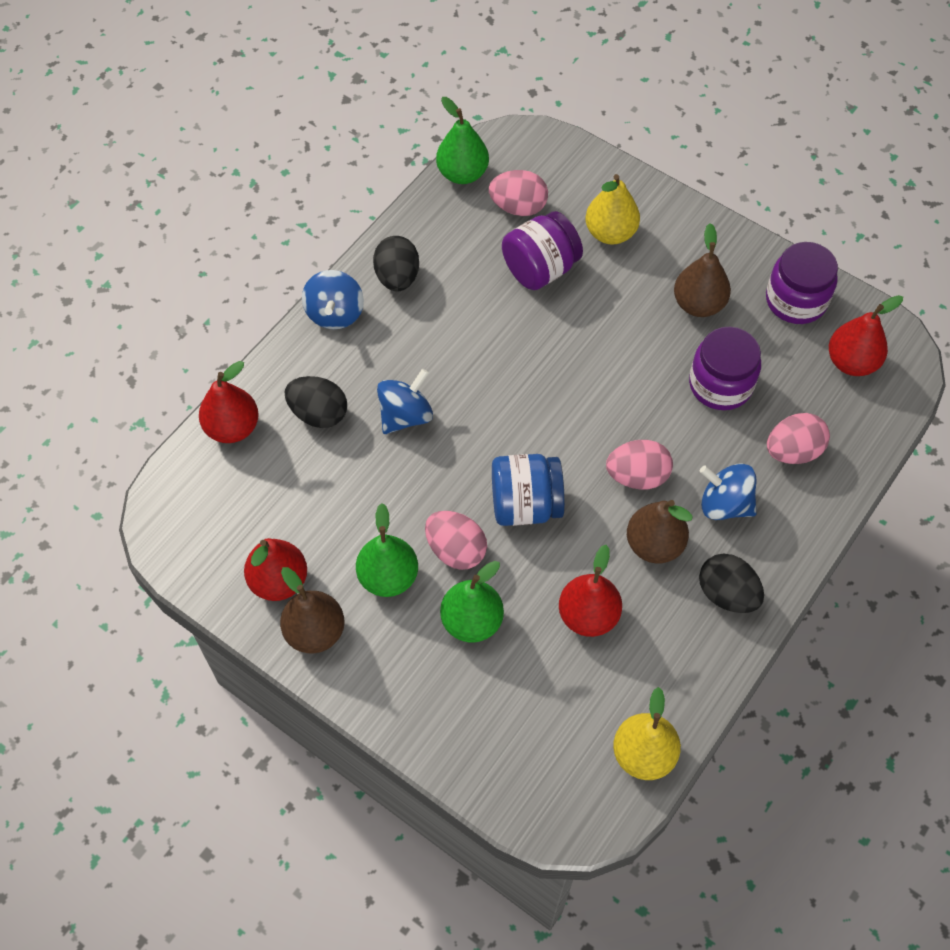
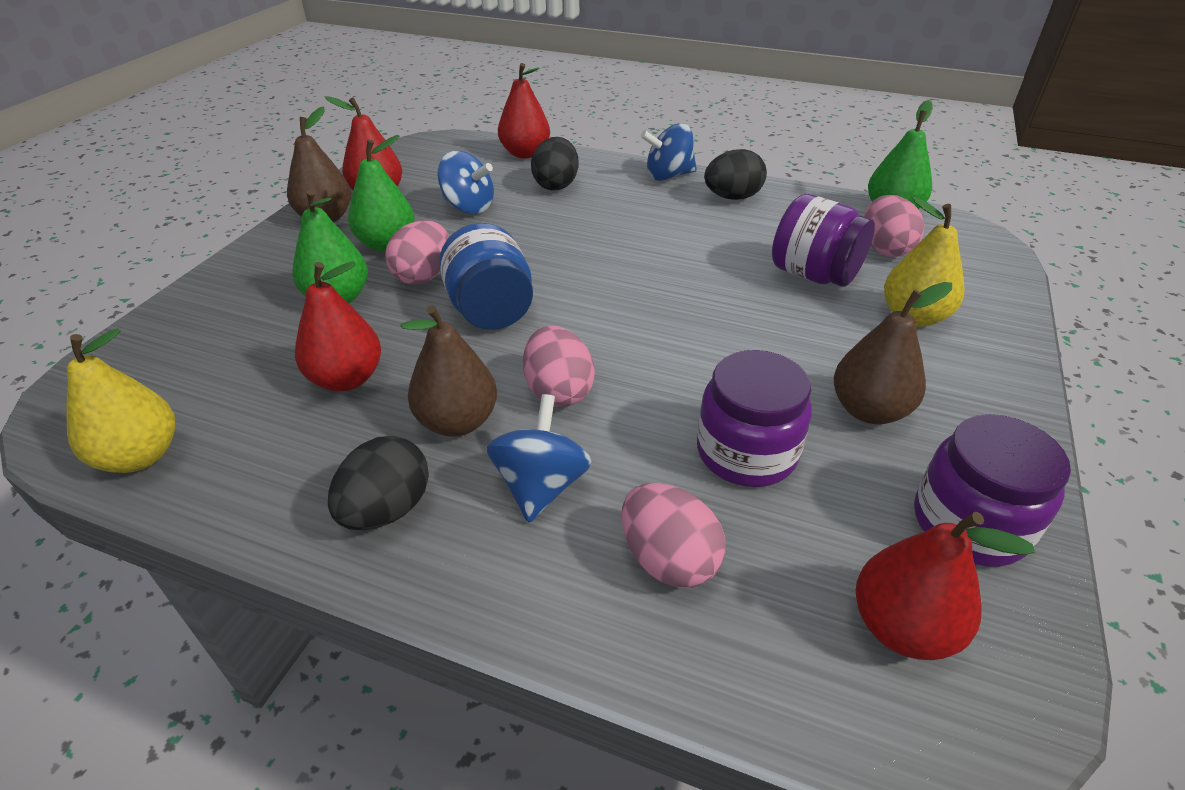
camera: 75 degrees right, 20 degrees down
(405, 415) = (574, 225): blue spinning top -> blue spinning top (468, 207)

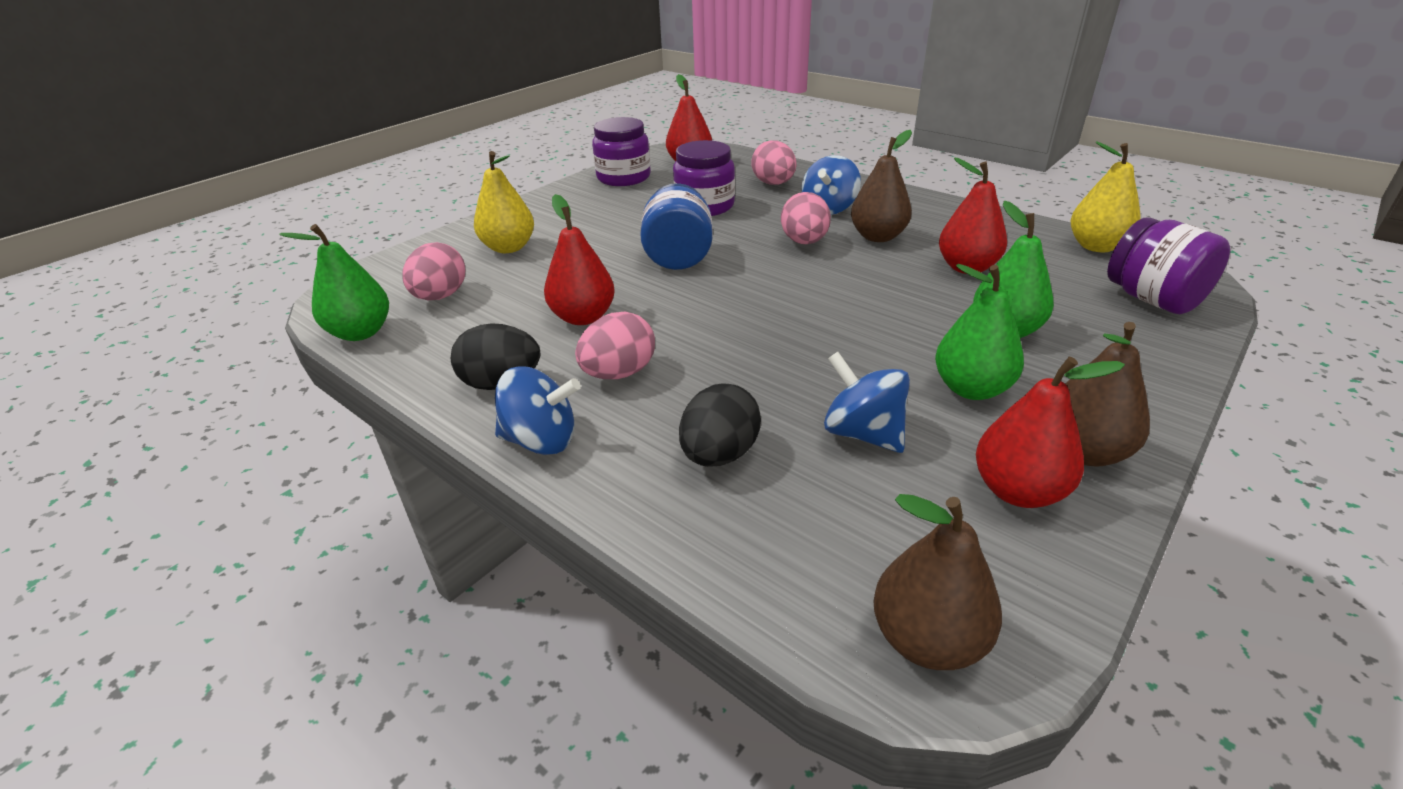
camera: 160 degrees left, 5 degrees down
(387, 509) = (918, 210): black egg -> none
(423, 276) = (916, 340): pink egg -> pink egg (619, 373)
(490, 311) = (847, 297): blue jar -> blue jar (678, 257)
(525, 153) = (741, 557): red pear -> red pear (583, 317)
(813, 275) = (537, 285): purple jar -> purple jar (1152, 299)
(869, 410) = (614, 212): brown pear -> brown pear (927, 639)

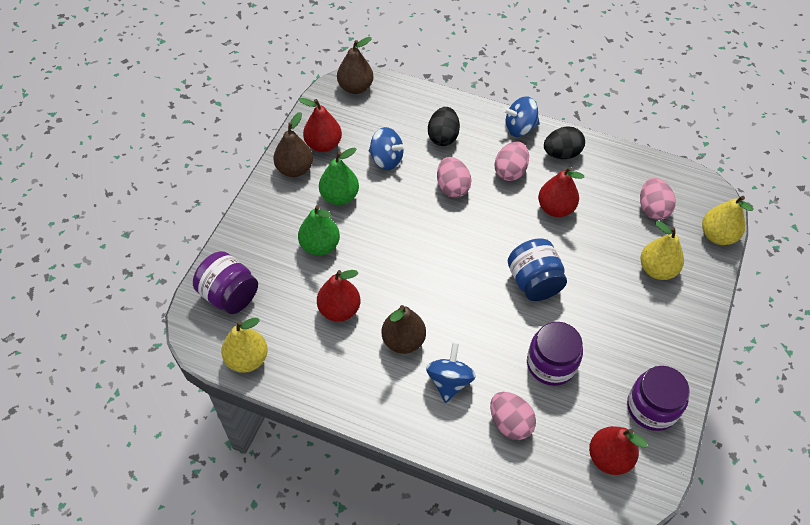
camera: 160 degrees right, 20 degrees up
(360, 332) = (665, 171): green pear -> none
(393, 262) = (717, 235): none -> yellow pear
(804, 242) = (454, 321): pink egg -> pink egg (452, 187)

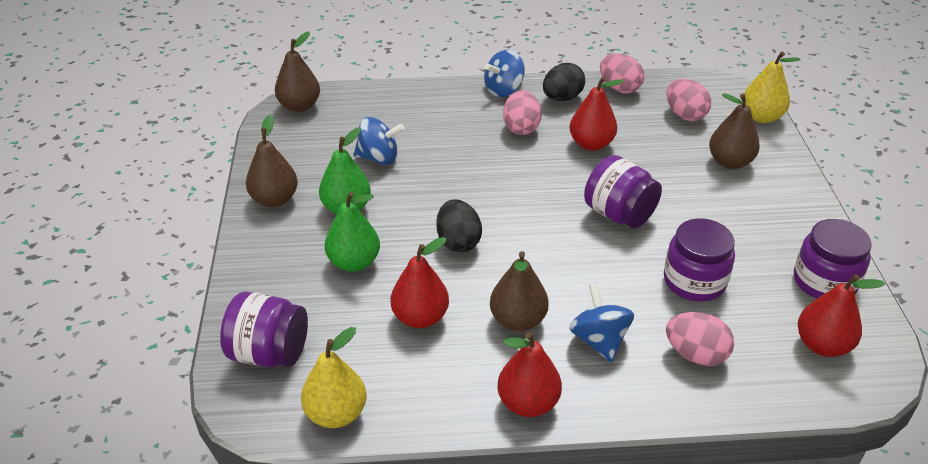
camera: 25 degrees left, 15 degrees down
(323, 144) = (295, 166): red pear -> red pear (528, 403)
(443, 137) = (428, 120): black egg -> black egg (458, 242)
(452, 187) = (470, 160): pink egg -> pink egg (619, 88)
(534, 282) = (619, 214): blue jar -> purple jar
(657, 269) = (729, 162): yellow pear -> brown pear

